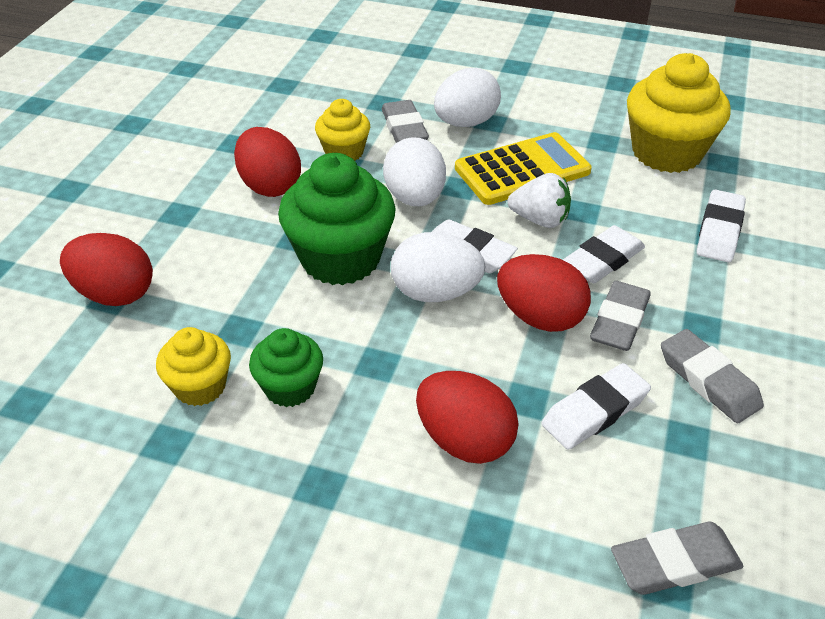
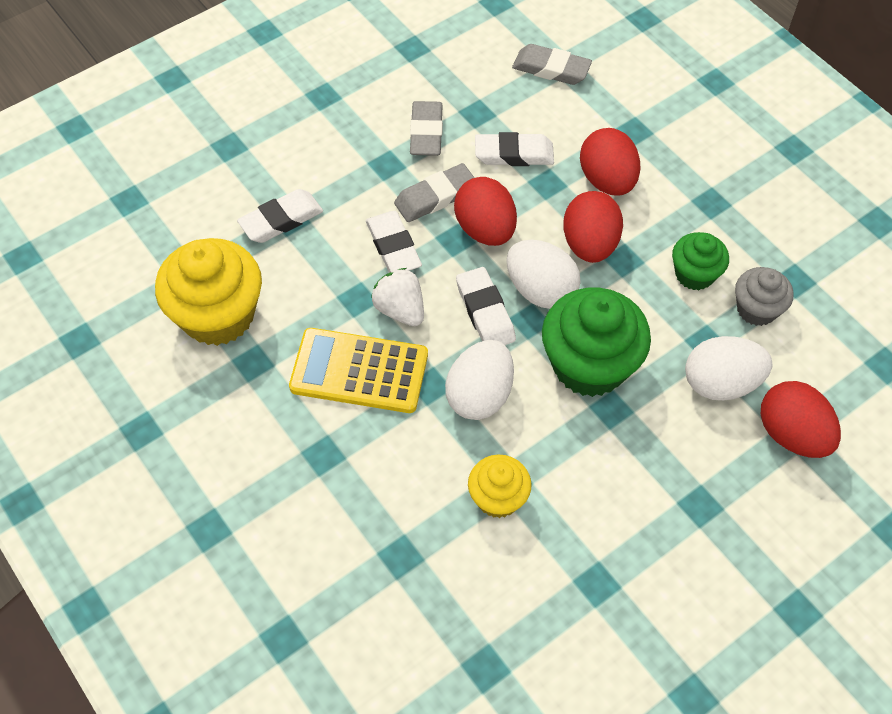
camera: 145 degrees left, 15 degrees up
(200, 386) = (756, 309): yellow cupcake -> grey cupcake
(270, 186) = (598, 491): red egg -> red egg (589, 244)
(404, 128) = (414, 497): grey eraser -> none
(466, 123) = (348, 467): white egg -> white egg (720, 383)
(603, 260) = (393, 246): white eraser -> white eraser turned 75 degrees clockwise

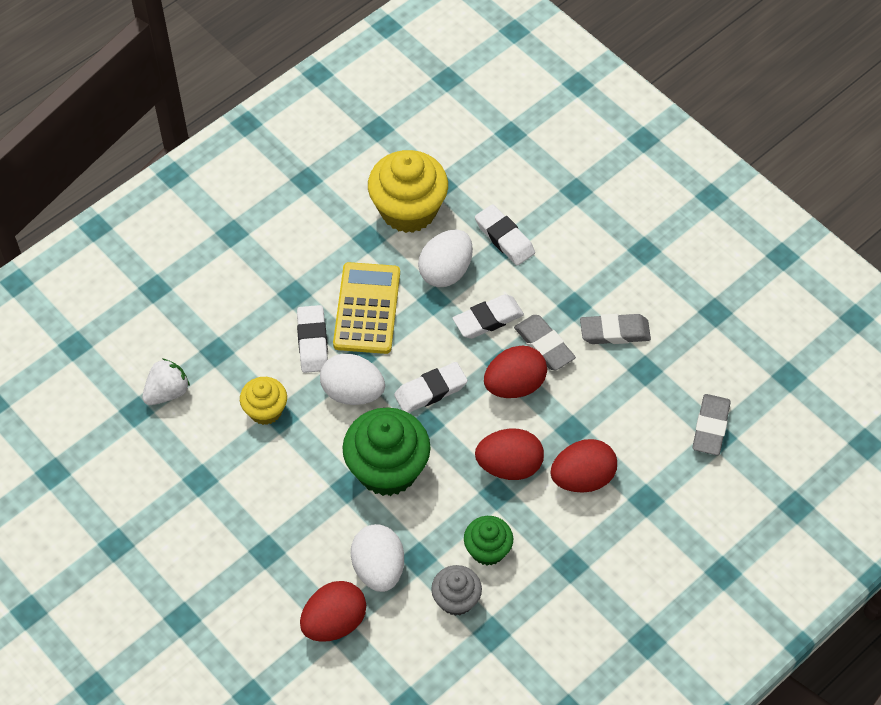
camera: 85 degrees right, 0 degrees up
(400, 309) = (426, 330): white strawberry -> white strawberry (167, 392)
(514, 154) = (601, 402): white eraser -> white eraser (312, 342)
(540, 290) = (457, 430): white egg -> white egg (446, 271)

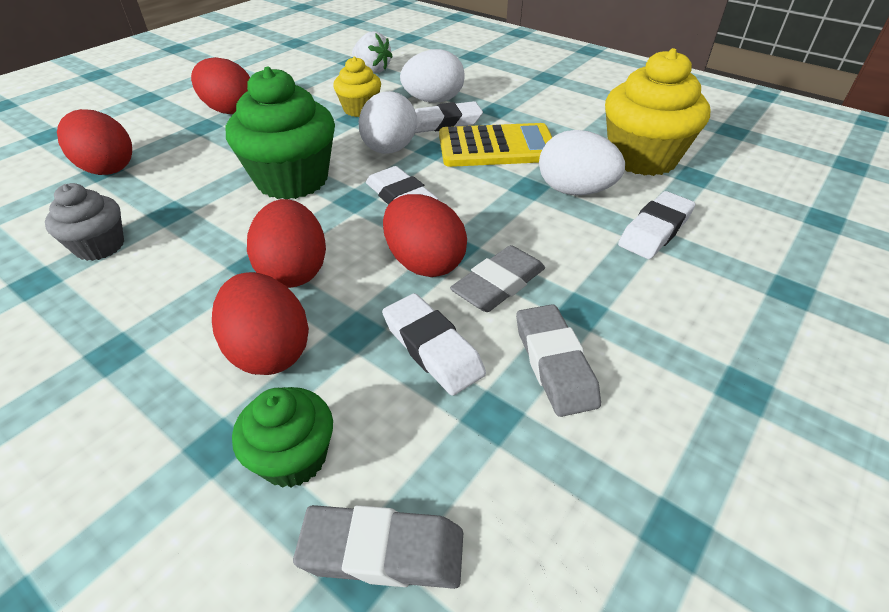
camera: 80 degrees right, 15 degrees down
(236, 531) = (229, 110): none -> red egg
(378, 568) = (164, 187): white egg -> white egg (433, 101)
(487, 550) = (165, 265): green cupcake -> green cupcake (293, 457)
(488, 319) = (519, 229): white eraser -> white eraser (432, 348)

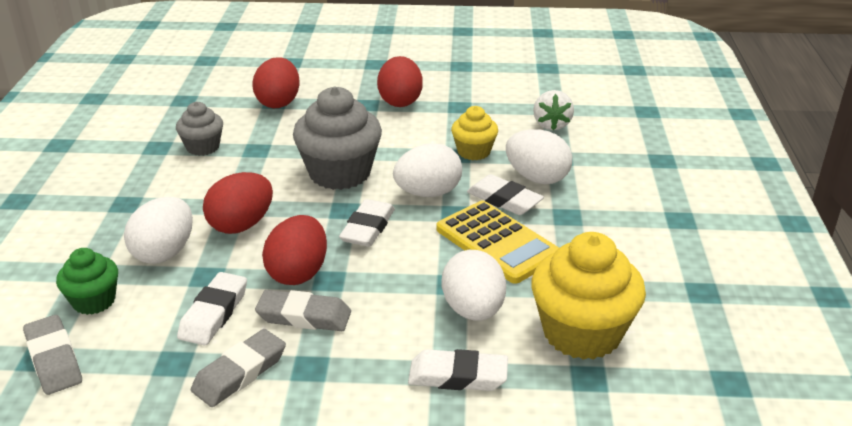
camera: 55 degrees right, 10 degrees down
(269, 350) = (164, 252): red egg -> white egg
(292, 180) = (340, 173): green cupcake -> grey cupcake

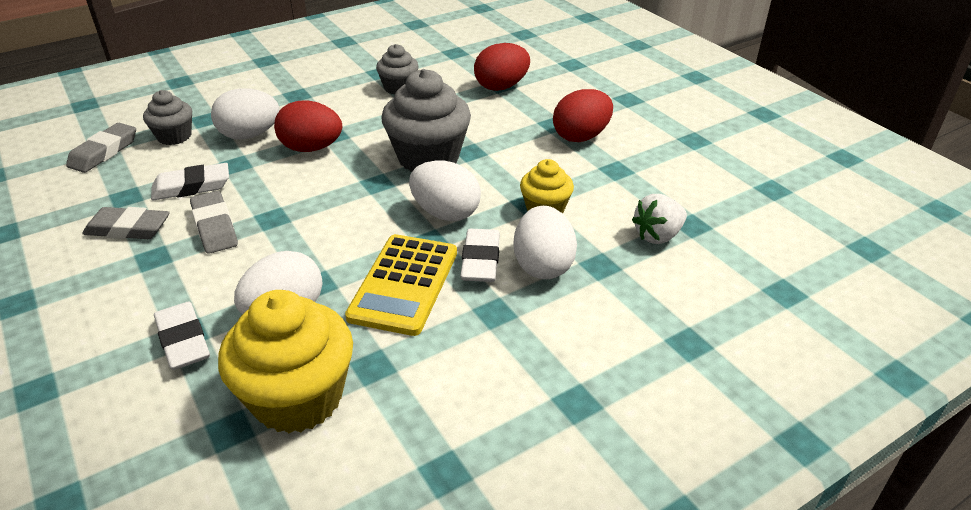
camera: 55 degrees right, 5 degrees up
(94, 301) = (174, 136): green cupcake -> grey cupcake
(298, 273) = (269, 200): red egg -> none
(368, 228) = (360, 205): white eraser -> none

